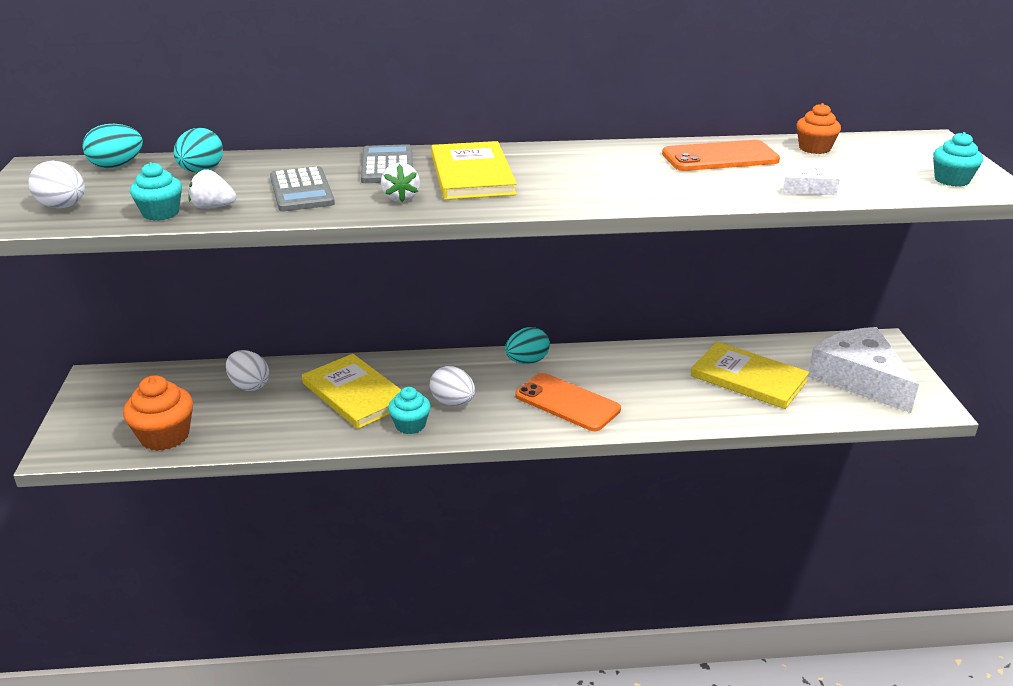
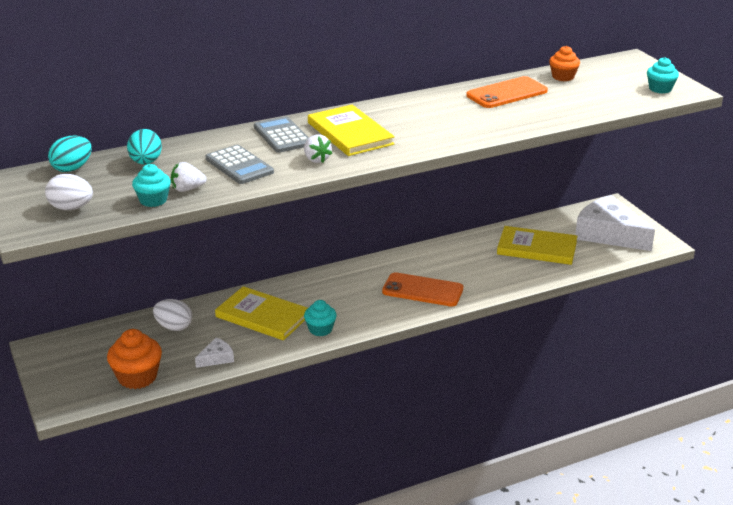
camera: 20 degrees left, 0 degrees up
(453, 402) = (340, 307): white egg -> none
(527, 361) = (375, 266): turquoise egg -> none
(811, 189) = (580, 109): white cheese -> white cheese (216, 358)

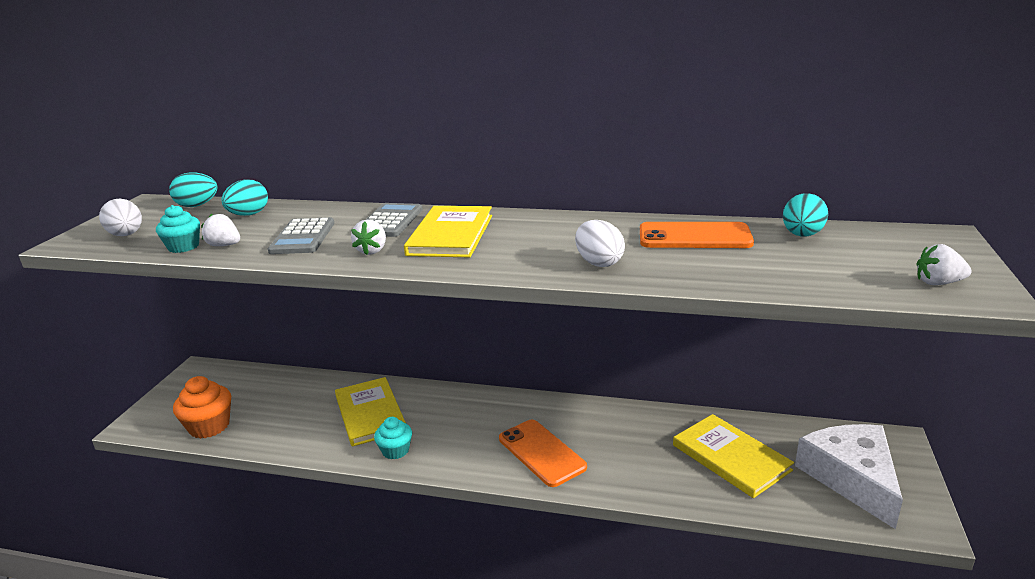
camera: 40 degrees right, 5 degrees down
(174, 327) = (296, 392): white egg -> white egg (599, 263)
(216, 358) = (282, 437): white cheese -> none
(563, 77) = (802, 235): orange cupcake -> turquoise egg
(660, 89) = (938, 283): turquoise cupcake -> white strawberry

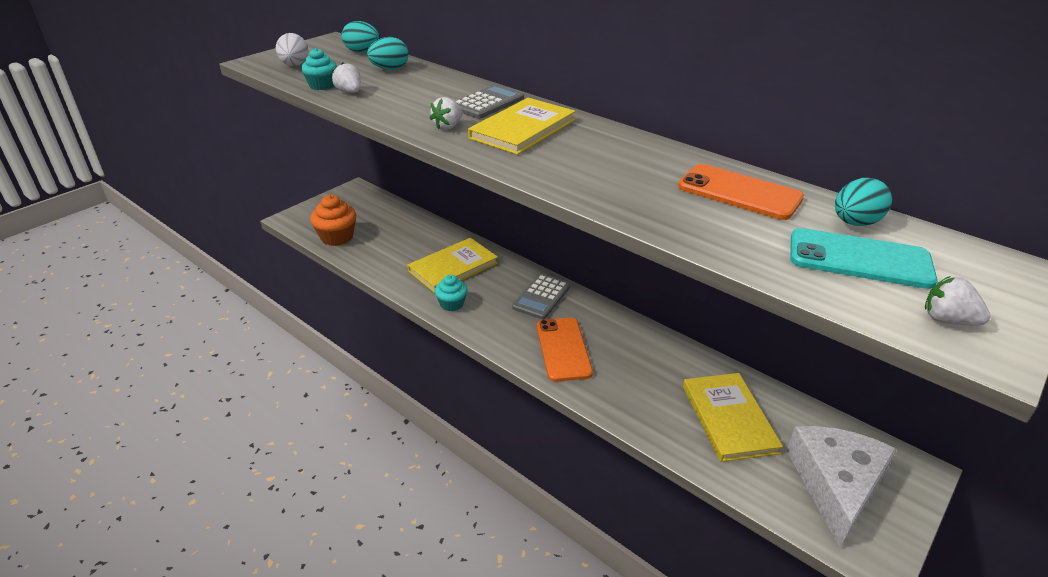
camera: 25 degrees right, 10 degrees up
(302, 237) = (409, 100): grey calculator -> grey calculator (541, 297)
(370, 413) = (453, 267): yellow book -> yellow book turned 45 degrees clockwise
(599, 263) = (620, 192): white egg -> none
(835, 259) = (859, 259): none -> turquoise phone

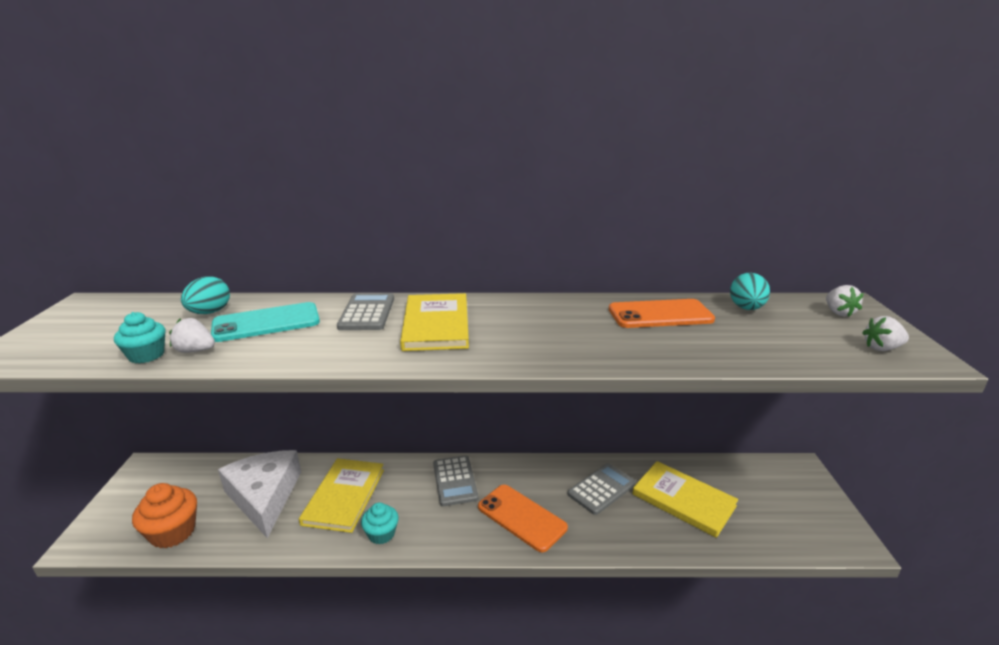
camera: 40 degrees left, 10 degrees down
(294, 65) = (70, 345): white egg -> none
(362, 51) = (145, 304): turquoise egg -> none
(448, 126) = (364, 347): white strawberry -> white strawberry (838, 312)
(658, 367) = (601, 489): none -> grey calculator
(836, 484) = (783, 506): white cheese -> white cheese (264, 496)
(859, 259) = (788, 331): turquoise phone -> turquoise phone (266, 323)

